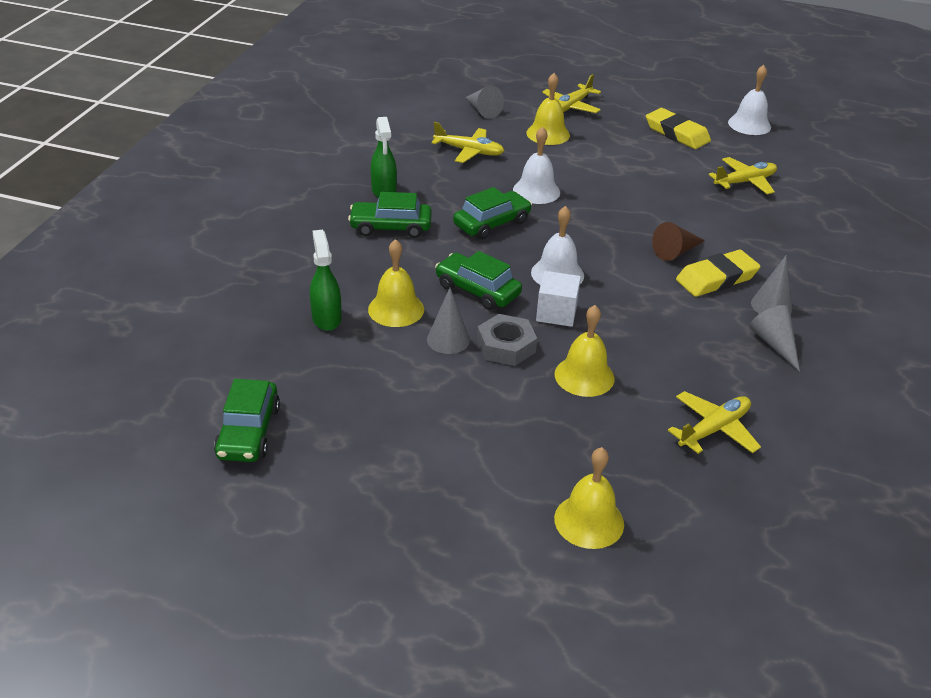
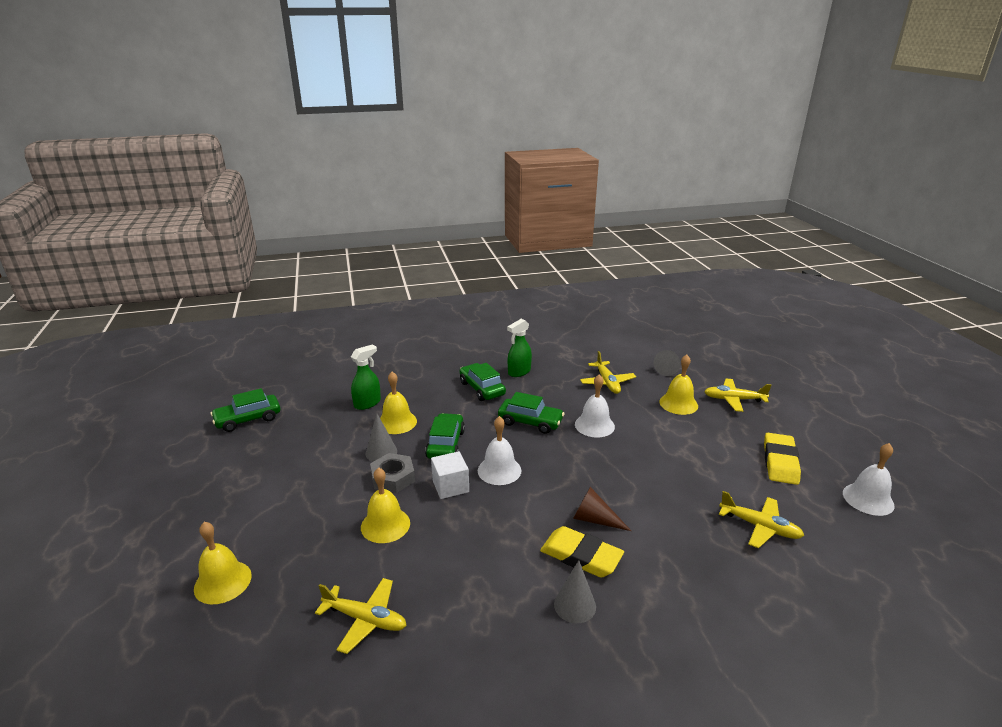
camera: 60 degrees right, 10 degrees down
(774, 344) = (517, 625): grey cone -> none

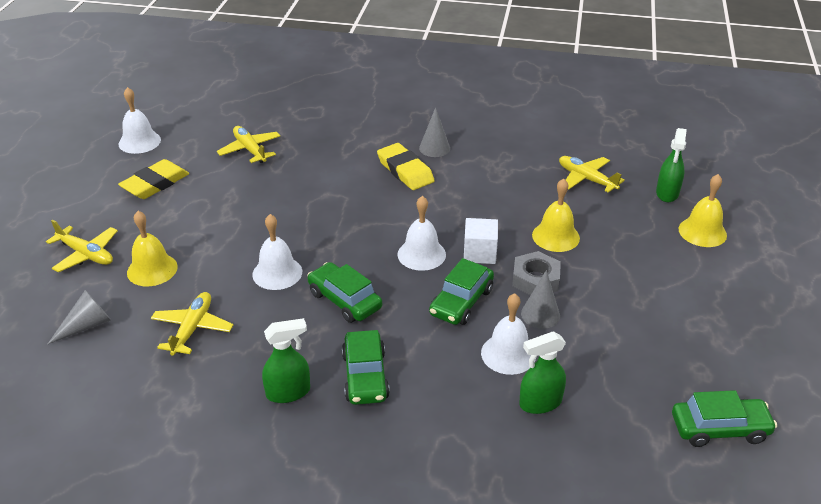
camera: 155 degrees left, 10 degrees up
(257, 631) = (667, 193): none -> green spray bottle
(397, 422) = (508, 354): yellow bell -> white bell
(594, 519) = (371, 189): brown cone -> none

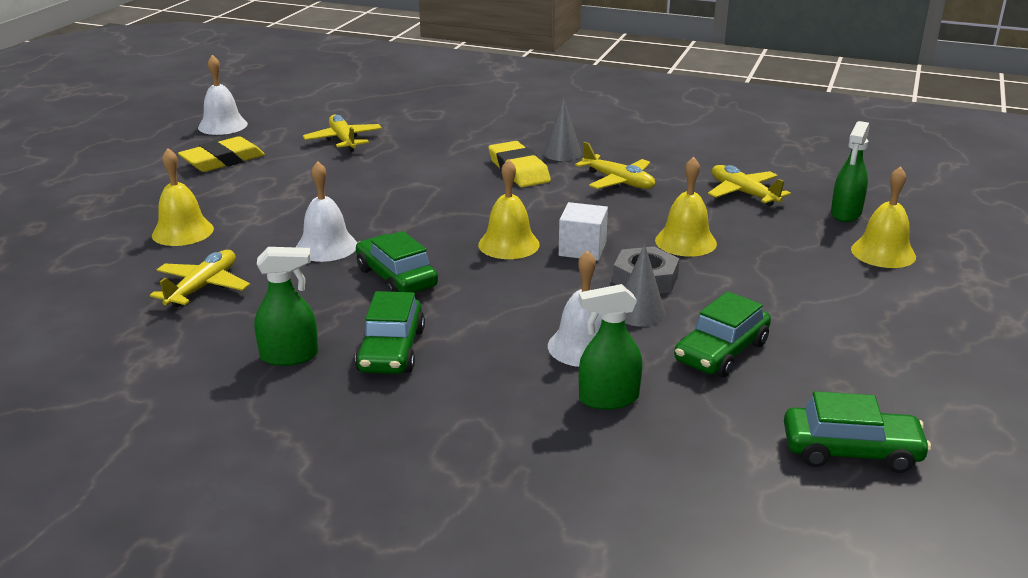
camera: 10 degrees right, 10 degrees down
(86, 254) = (115, 213): yellow plane -> yellow plane (618, 181)
(87, 325) = (83, 273): grey cone -> none
(421, 254) = (509, 244): white bell -> yellow bell
(461, 302) = (542, 292): green car -> green car (721, 352)

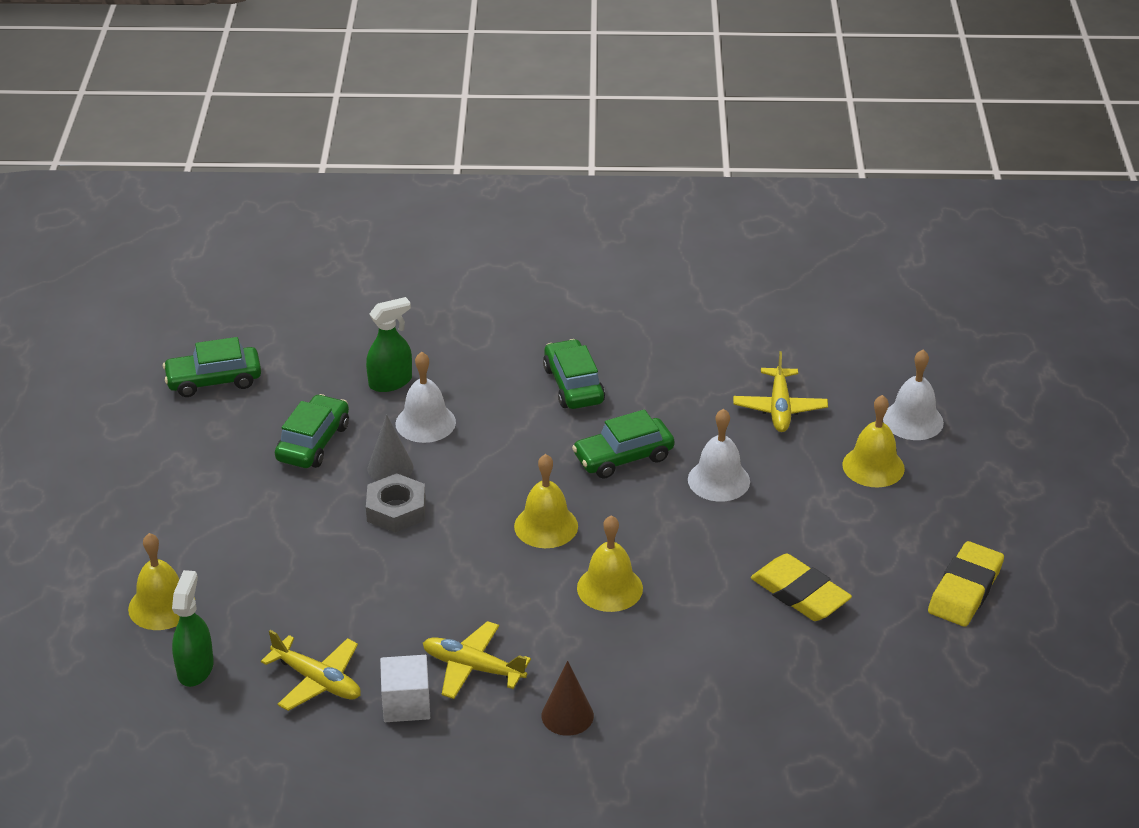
camera: 160 degrees right, 10 degrees up
(222, 125) = (1052, 666): white bell -> white bell (913, 420)
(290, 356) = (645, 363): green spray bottle -> none
(343, 140) = (865, 672): yellow plane -> none
(396, 278) = (623, 457): green car -> green car turned 120 degrees clockwise
(518, 170) = (603, 661): yellow eraser -> yellow eraser (800, 593)
(562, 153) = (567, 715): grey cone -> brown cone
(582, 249) = (470, 537): white cube -> white cube (406, 704)
(685, 242) = (369, 573): yellow bell -> yellow bell (609, 588)

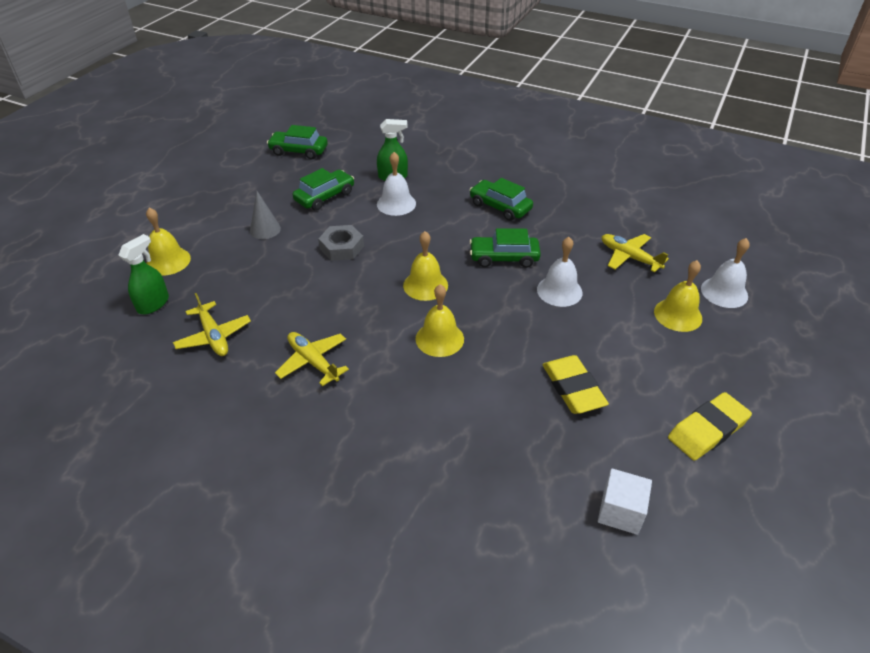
camera: 25 degrees right, 5 degrees up
(390, 468) = (356, 223): grey cone -> grey cone (265, 229)
(406, 704) = (253, 371): white cube -> white cube (620, 511)
(567, 715) = (350, 419): brown cone -> none
(573, 385) = (500, 207): green car -> green car turned 60 degrees counterclockwise
(779, 408) = (629, 257): yellow plane -> yellow plane turned 105 degrees clockwise

